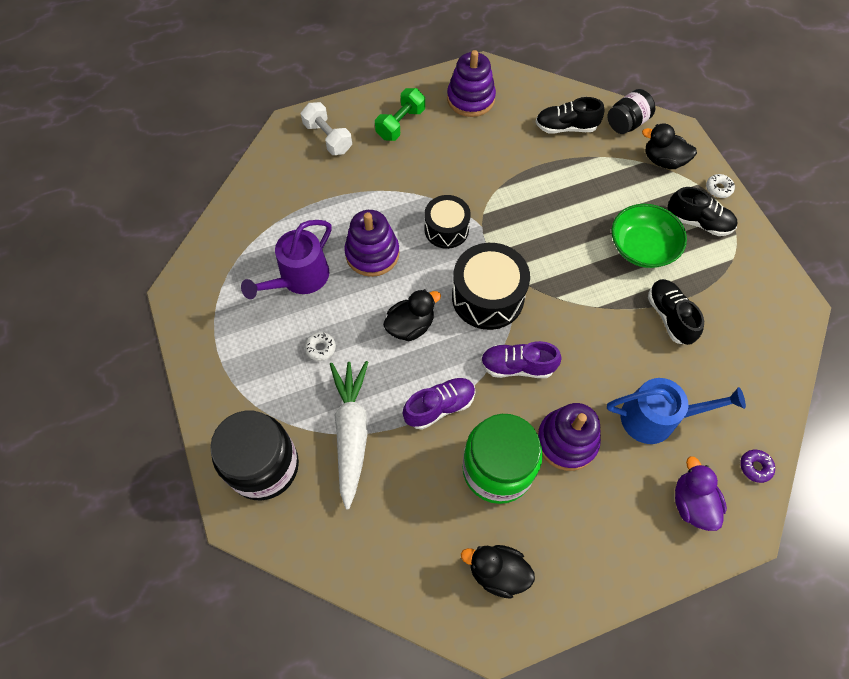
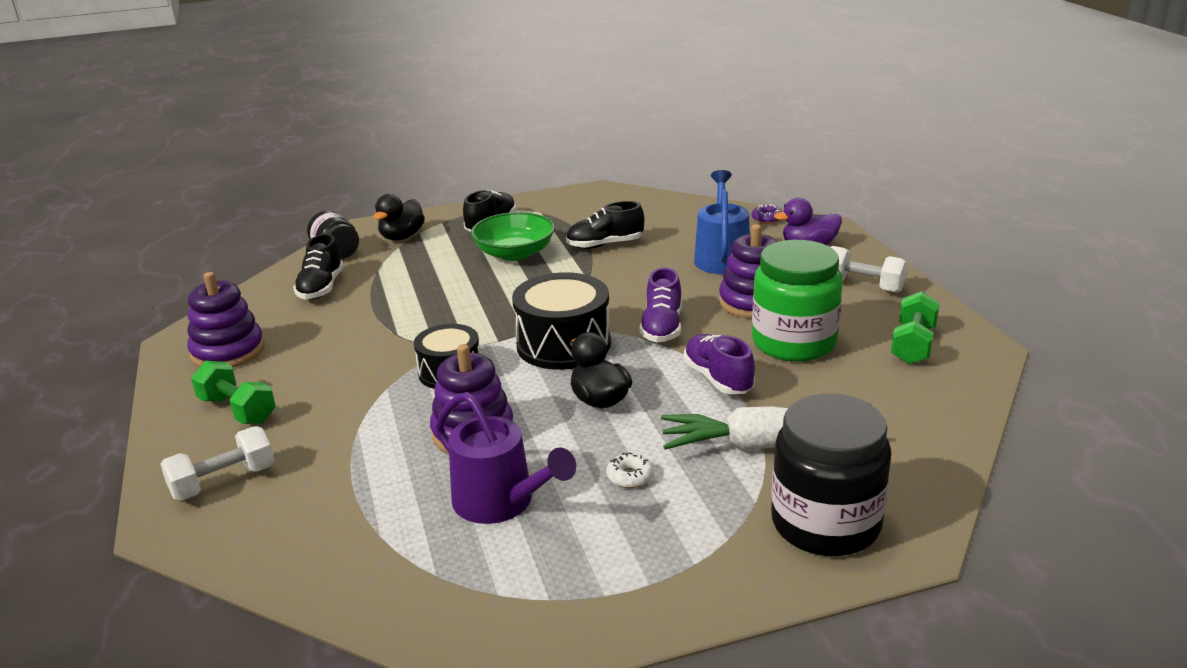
camera: 85 degrees left, 35 degrees down
(497, 572) = (913, 345): black duck -> green dumbbell
(609, 545) = (863, 286): none -> white dumbbell
(718, 189) = (452, 213): white donut -> none

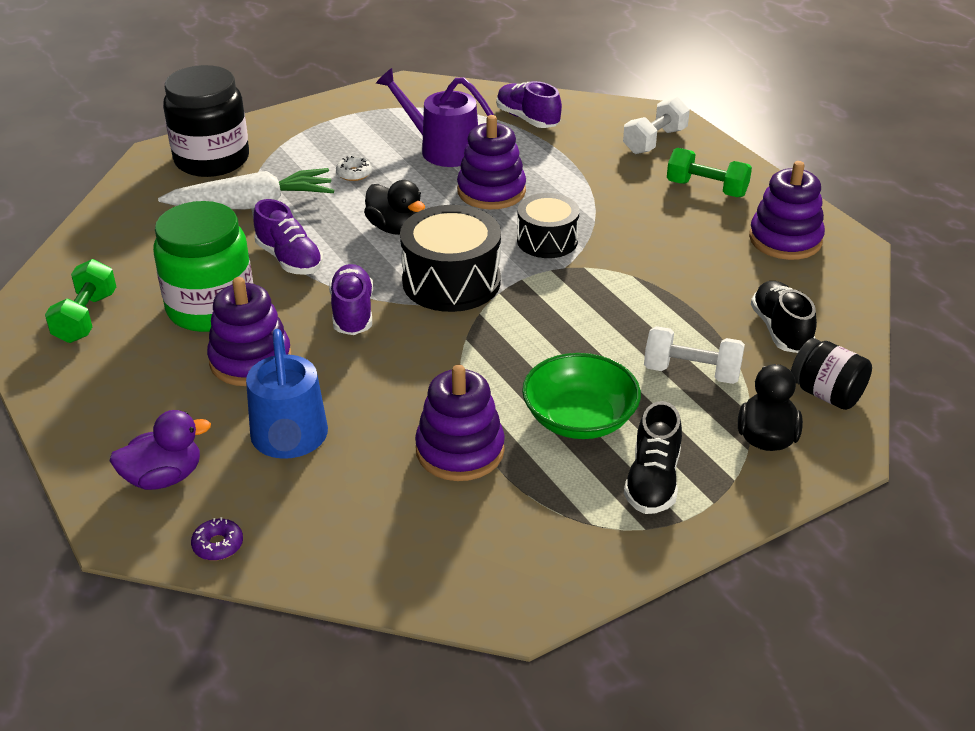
camera: 165 degrees right, 10 degrees up
(353, 544) = (527, 119): none -> purple shoe
(605, 245) = (460, 450): black shoe -> purple stacking toy
(863, 286) = (110, 403): white dumbbell -> white dumbbell (691, 372)

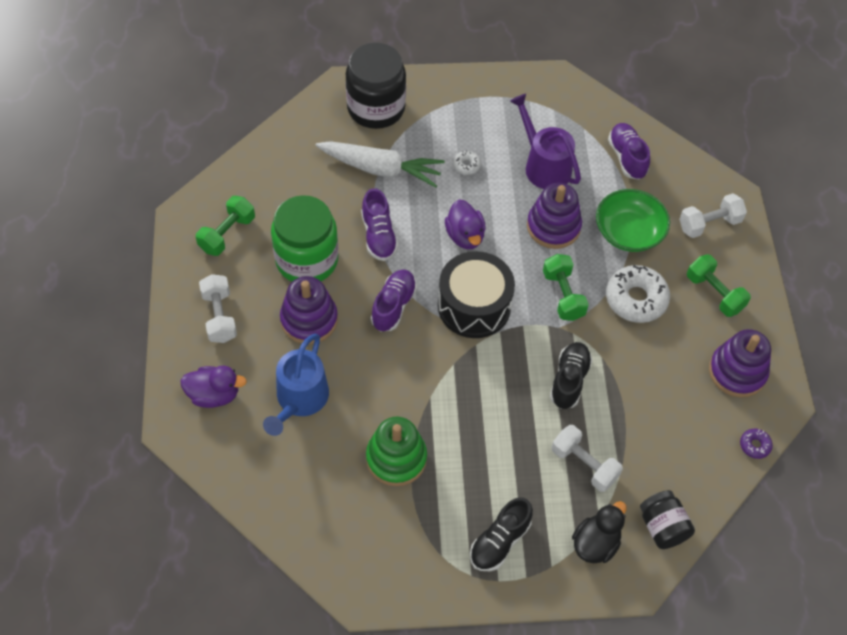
camera: 25 degrees right, 20 degrees up
(123, 397) = (219, 316): none -> white dumbbell
(218, 545) = (220, 462): purple donut -> purple donut (754, 445)
(395, 228) = (465, 236): black duck -> purple duck
(460, 450) = (396, 458): purple stacking toy -> green stacking toy
(547, 240) = (563, 295): black drum -> green dumbbell
(579, 418) = (485, 468): green bowl -> green bowl (628, 232)
(629, 218) = (636, 299): none -> white donut
(780, 330) = (671, 456): black shoe -> black shoe (569, 380)

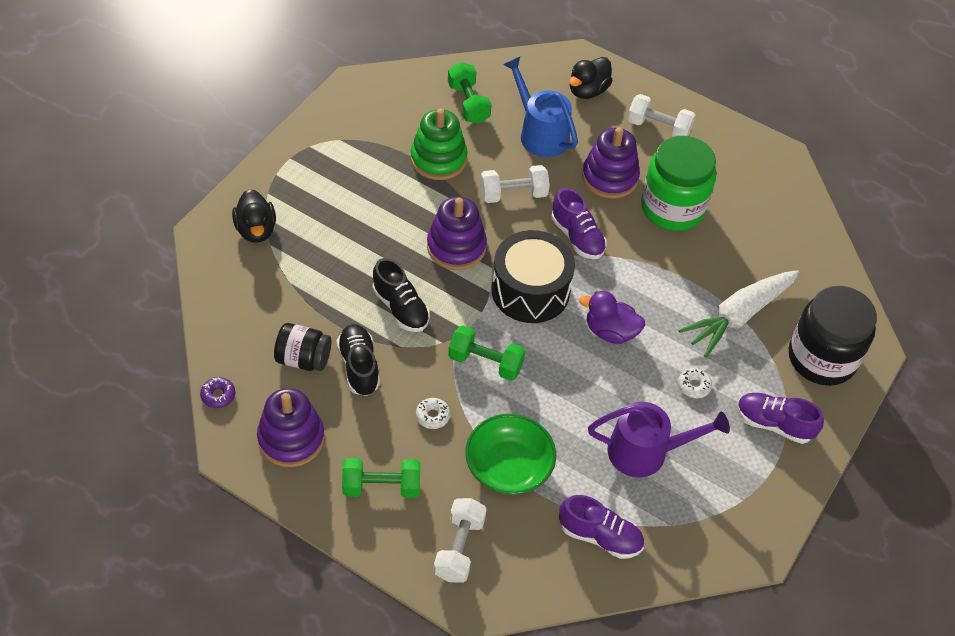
camera: 125 degrees right, 5 degrees down
(214, 395) = (588, 91): purple duck -> black duck
(227, 234) = (741, 172): green dumbbell -> green dumbbell (468, 103)
(378, 236) = (660, 270): purple shoe -> purple shoe (774, 424)
(499, 542) = (316, 176): black shoe -> black shoe (359, 366)
(553, 226) = (566, 408): purple stacking toy -> purple stacking toy (456, 247)
(584, 464) = (321, 266): white dumbbell -> white dumbbell (513, 194)
(636, 299) = (432, 416): white donut -> white donut, size x0.47
(662, 527) = (224, 279): black jar -> black jar (303, 359)

